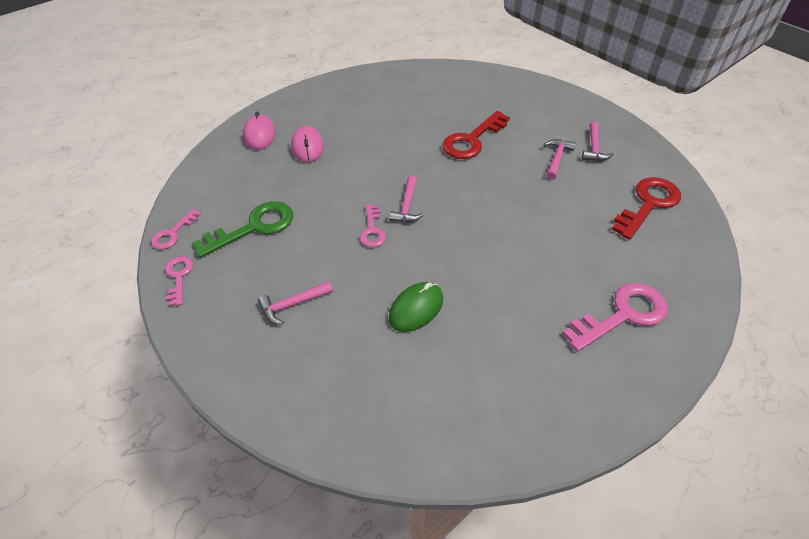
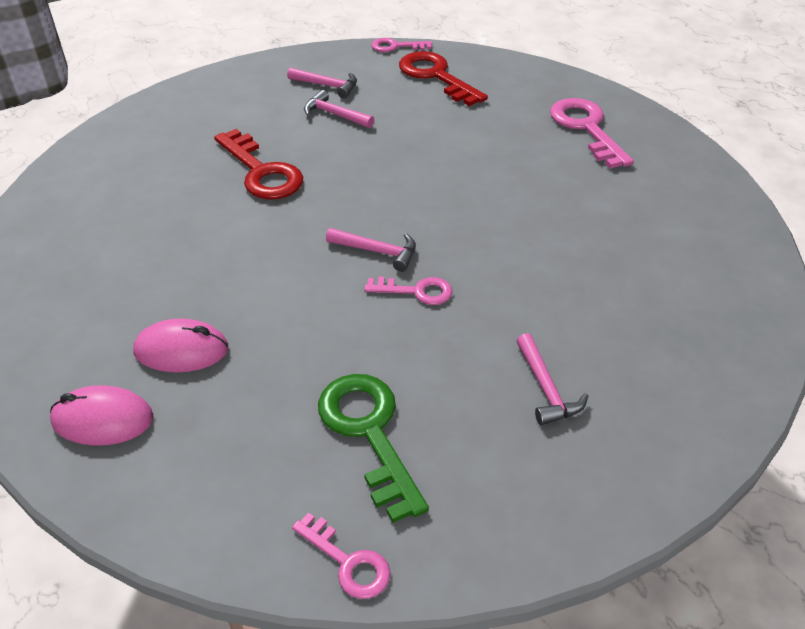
camera: 80 degrees left, 5 degrees down
(179, 277) = (465, 544): pink key -> pink key (396, 46)
(416, 308) = (565, 268): green mouse -> none

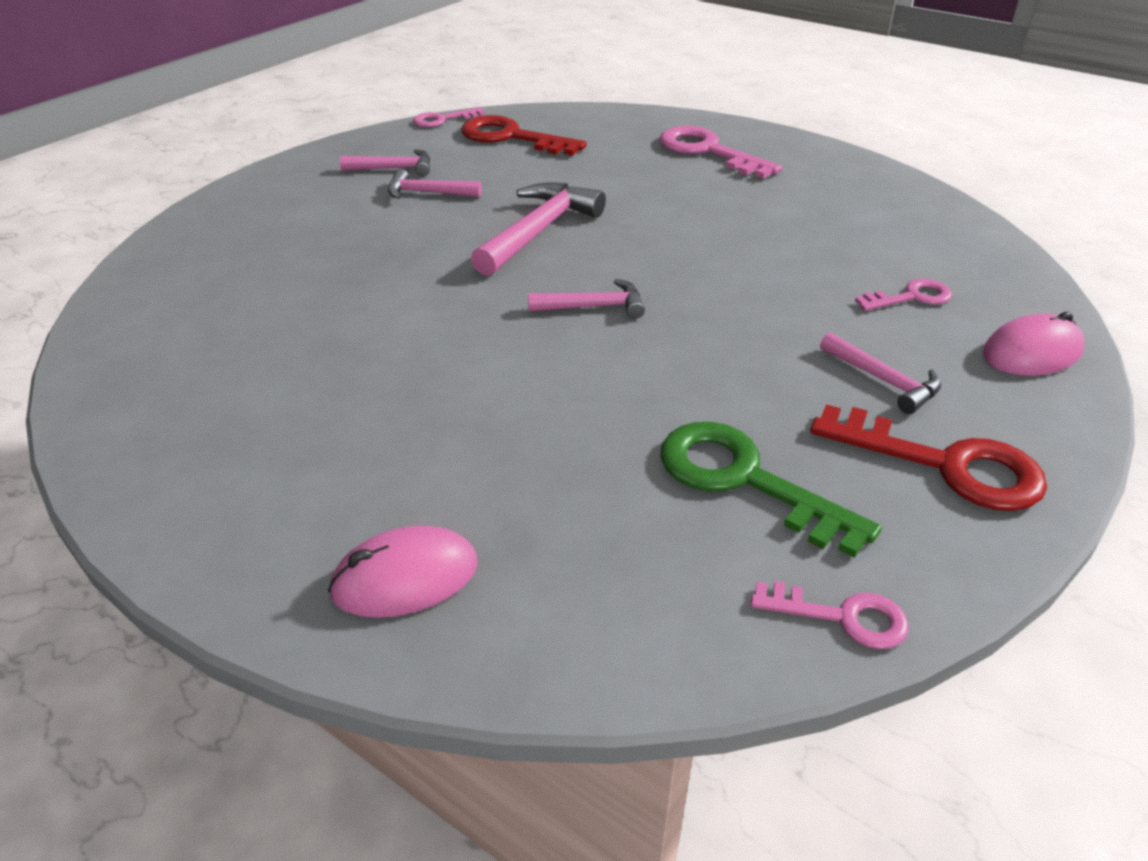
camera: 25 degrees left, 5 degrees down
(181, 350) = (445, 469): pink mouse -> pink mouse (1031, 353)
(262, 172) = (387, 264): red key -> red key (945, 465)
(389, 172) = (538, 231): none -> pink hammer
(416, 291) = (670, 332): pink key -> pink key (911, 297)

